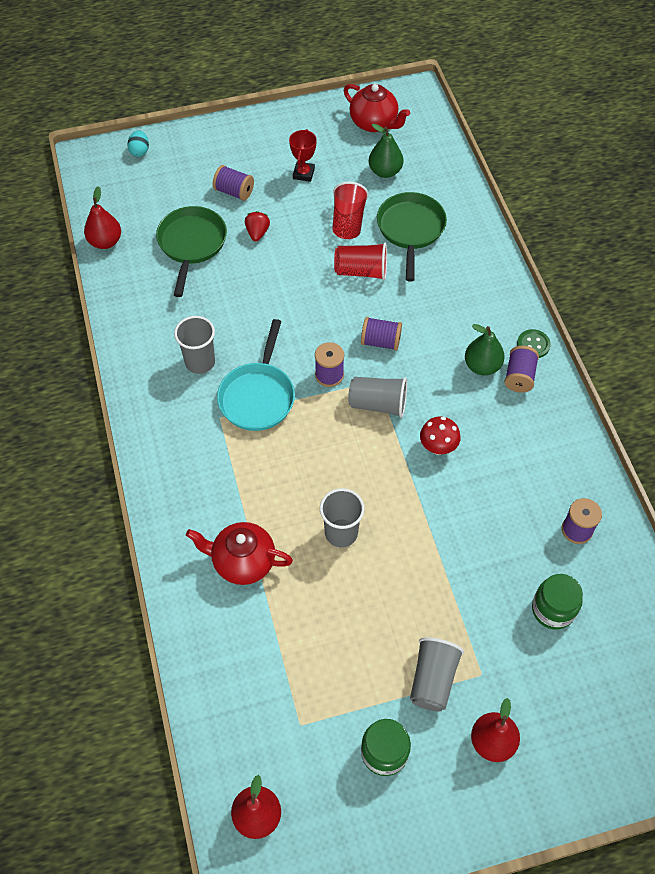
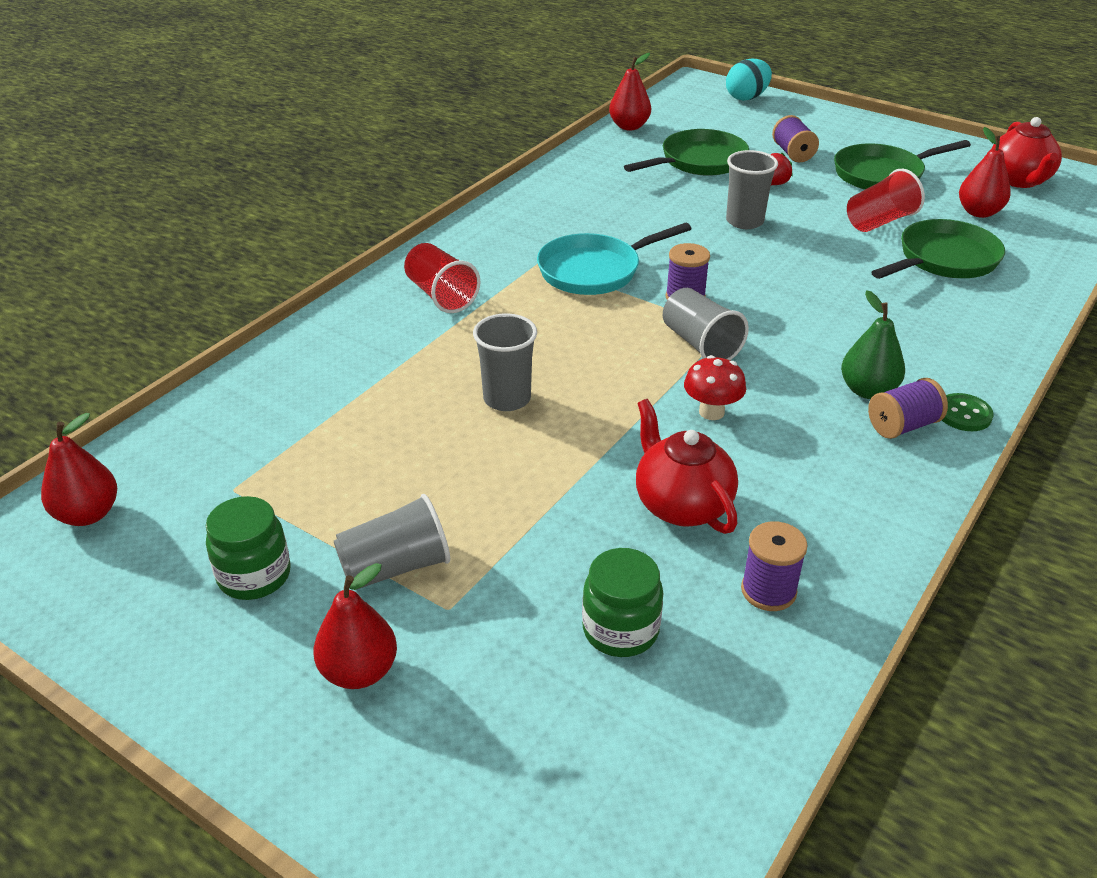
camera: 50 degrees right, 20 degrees down
(140, 151) = (746, 98): turquoise egg -> turquoise egg, size x1.57
(200, 362) = (582, 224): grey cup -> grey cup (744, 221)
(242, 562) = (392, 353): red teapot -> red teapot (681, 505)
(303, 173) = (883, 174): red trophy -> green pan
(361, 271) = (838, 256): red cup -> red cup (441, 295)
(380, 341) = (778, 308): purple spool -> none
(385, 171) = (979, 212): green pear -> red pear

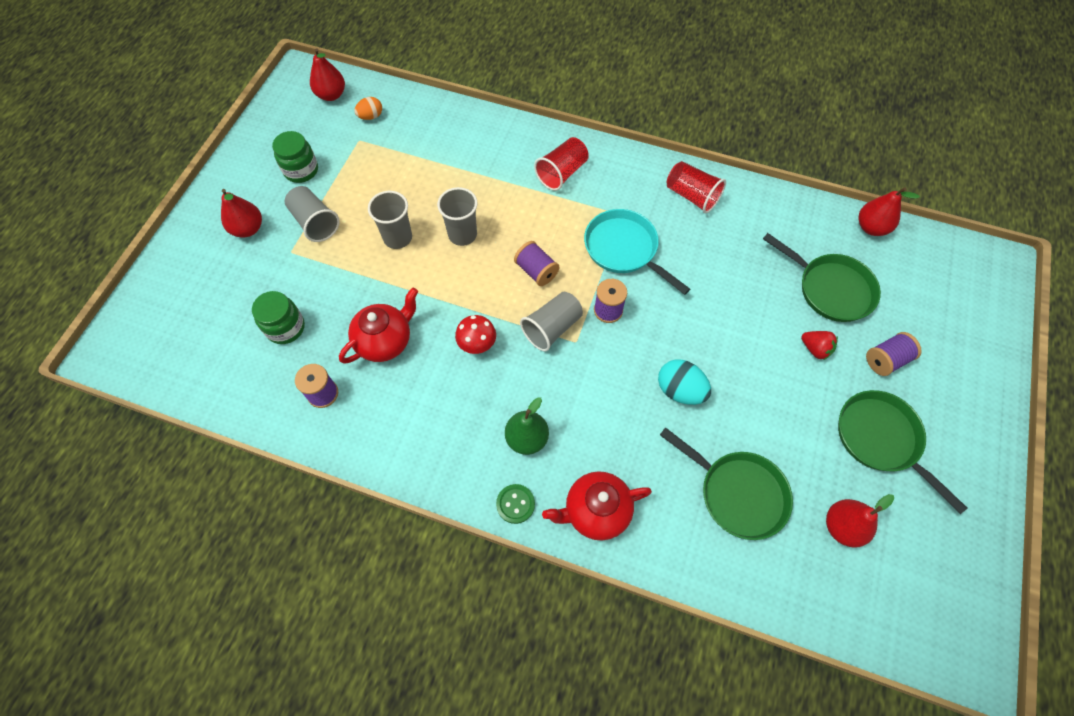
camera: 75 degrees right, 25 degrees up
(186, 468) = (371, 116): none -> orange egg
(744, 221) = (738, 335): grey cup -> grey cup (397, 238)
(746, 98) = (990, 309): turquoise egg -> turquoise egg (680, 390)
(879, 221) = (784, 439): red cup -> red cup (692, 196)
(902, 426) = (491, 462): purple spool -> purple spool (536, 271)
(1019, 180) = (933, 570): red teapot -> red teapot (595, 511)

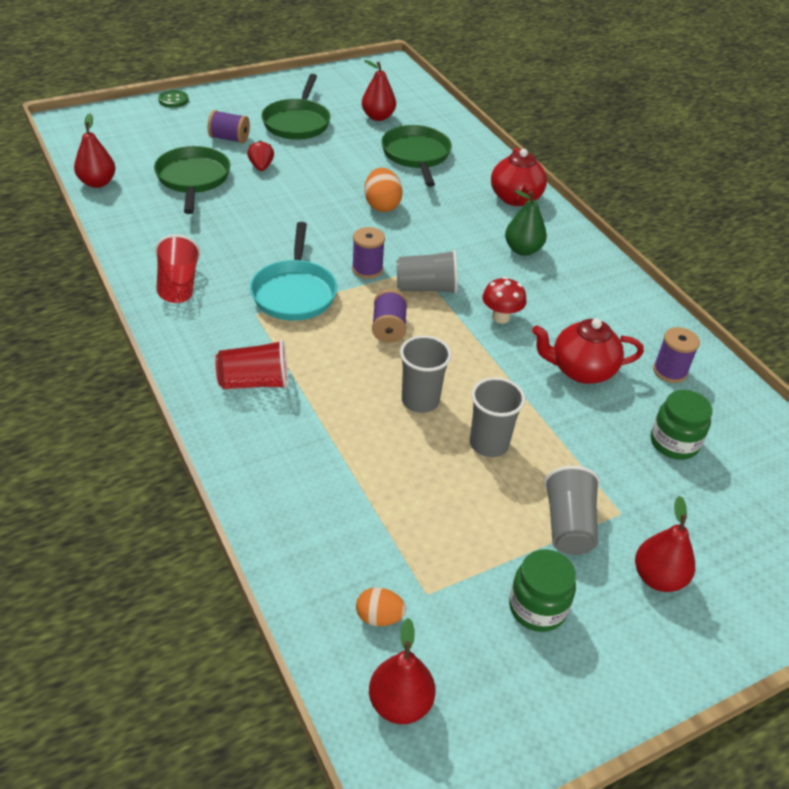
camera: 140 degrees left, 20 degrees down
(515, 504) = (567, 230): green button -> green button (173, 100)
(595, 511) = (516, 198): red teapot -> red teapot turned 60 degrees clockwise
(680, 390) = (382, 205): turquoise egg -> orange egg

